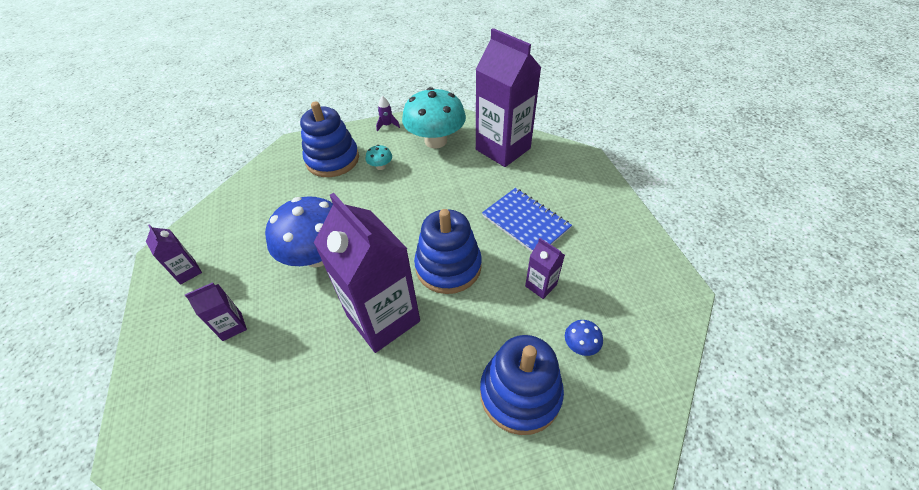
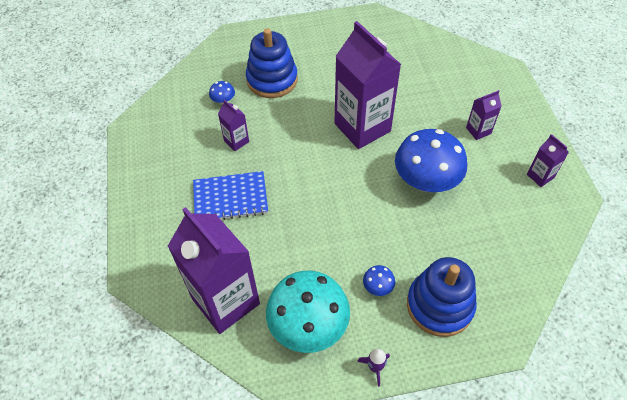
camera: 175 degrees left, 5 degrees up
(380, 166) = (377, 287): turquoise mushroom -> blue mushroom
(448, 266) = (309, 162): blue stacking toy -> none
(525, 222) = (230, 198): blue notebook -> blue notebook turned 60 degrees counterclockwise

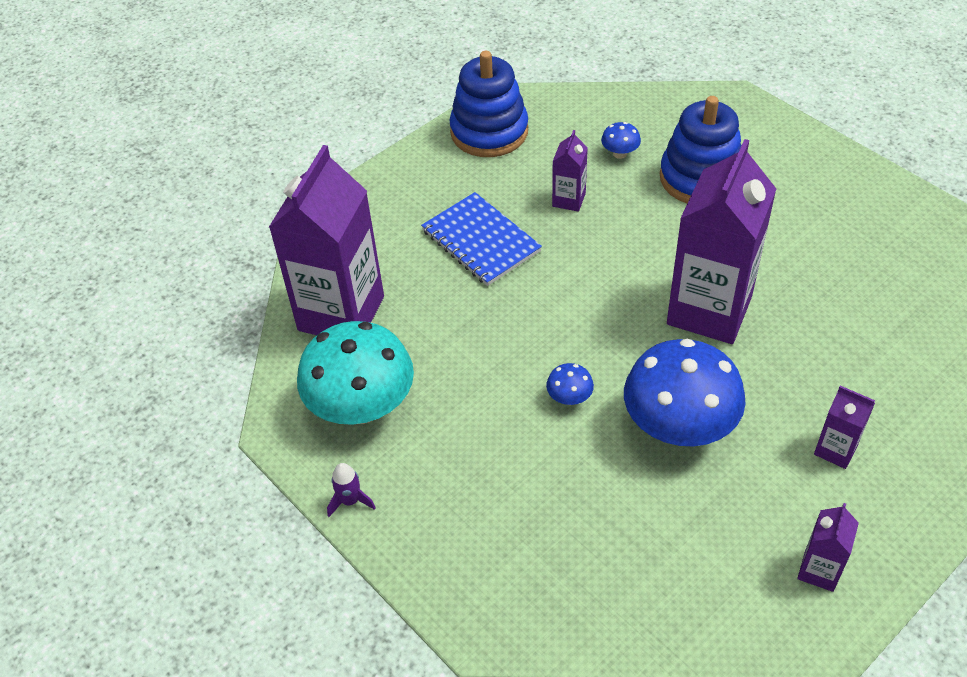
camera: 60 degrees right, 5 degrees down
(377, 287) = (464, 450): blue mushroom -> blue mushroom (569, 398)
(439, 305) = (486, 532): blue stacking toy -> blue stacking toy (489, 131)

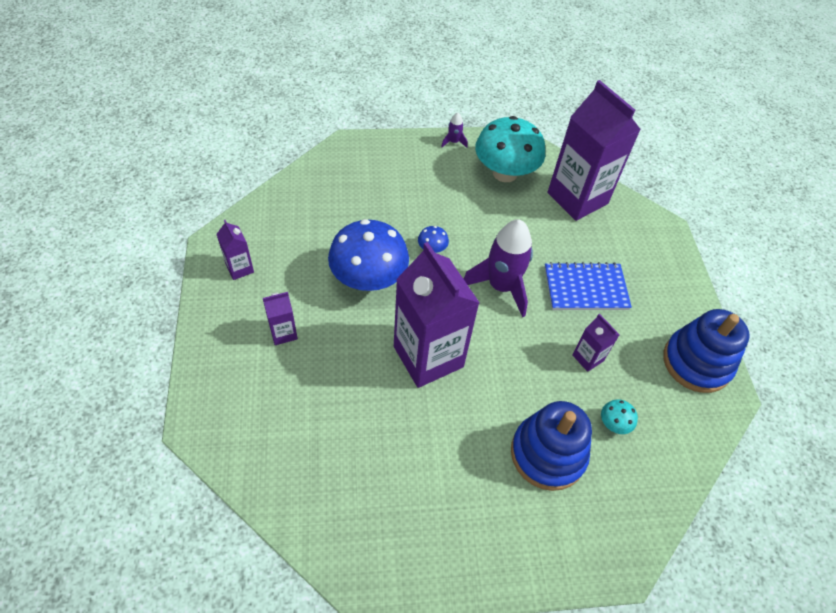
camera: 120 degrees right, 5 degrees up
(554, 306) = (501, 287): none -> purple rocket
(620, 153) = (614, 424): blue mushroom -> turquoise mushroom

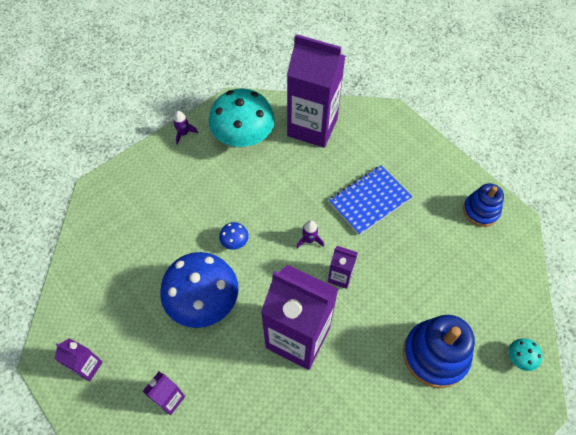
camera: 30 degrees left, 5 degrees up
(501, 287) = (309, 240): purple rocket -> purple rocket, size x0.43
(588, 358) = (409, 257): purple carton -> purple carton (340, 276)
(614, 424) = (461, 298): turquoise mushroom -> turquoise mushroom (519, 358)
(696, 362) = (480, 211): blue stacking toy -> blue stacking toy, size x0.63

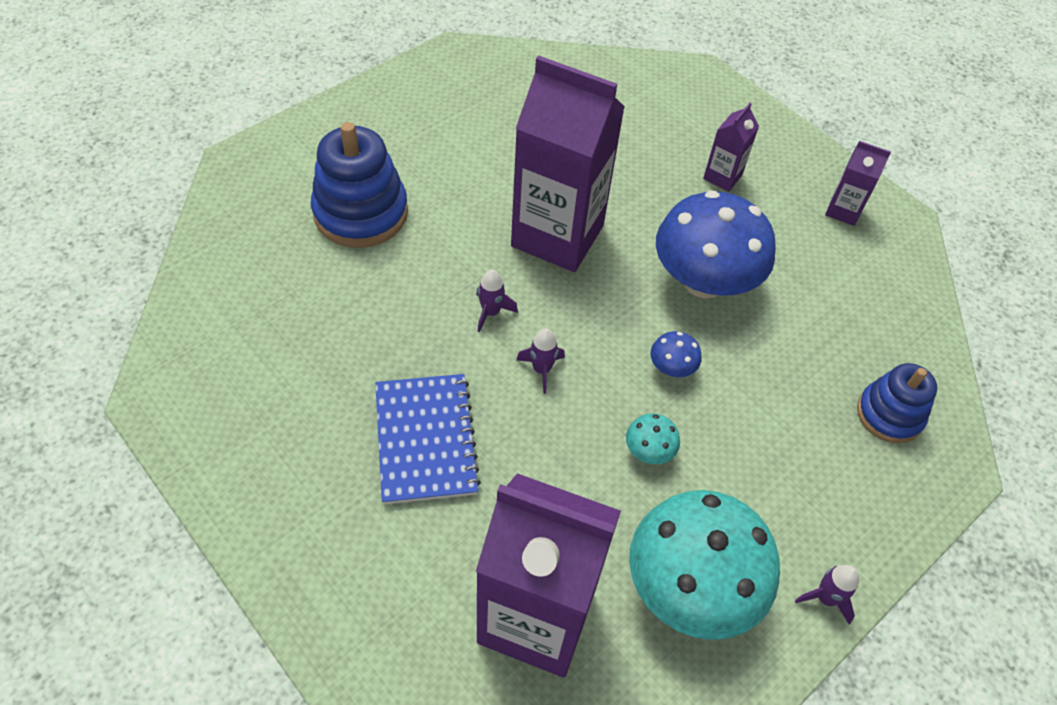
camera: 175 degrees right, 5 degrees down
(340, 276) = (491, 312): purple carton -> purple rocket
(370, 201) = (425, 439): blue notebook -> blue notebook turned 60 degrees counterclockwise
(480, 211) = (214, 418): blue stacking toy -> blue stacking toy (889, 414)
(519, 358) = (240, 207): turquoise mushroom -> turquoise mushroom (649, 451)

